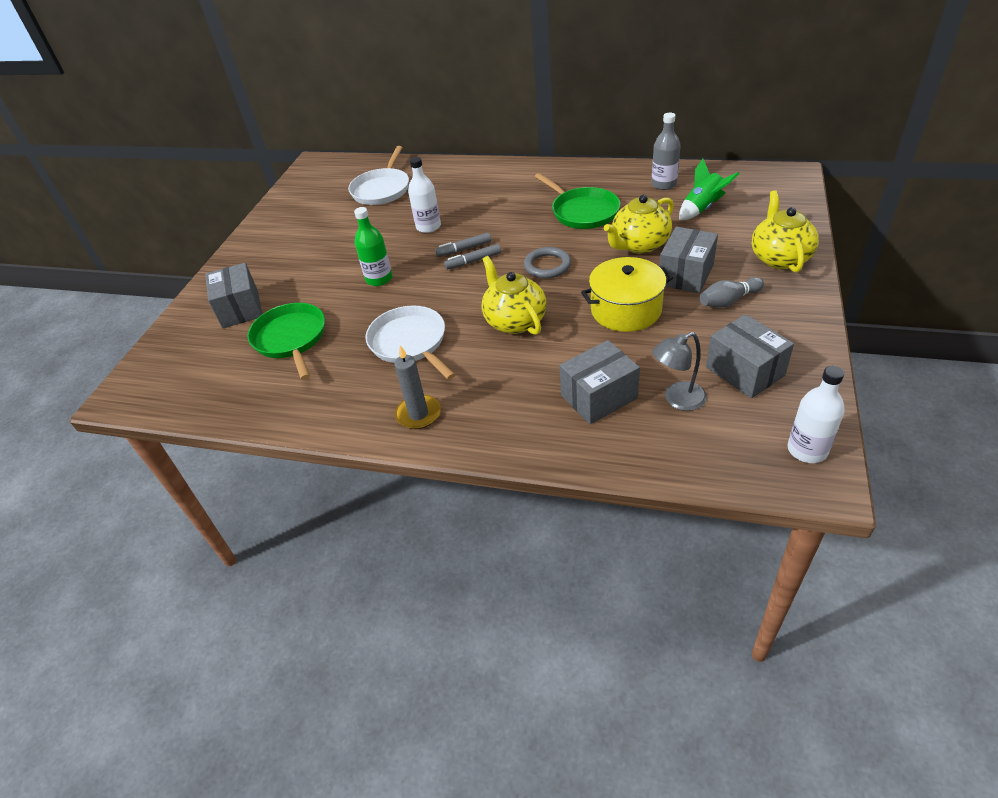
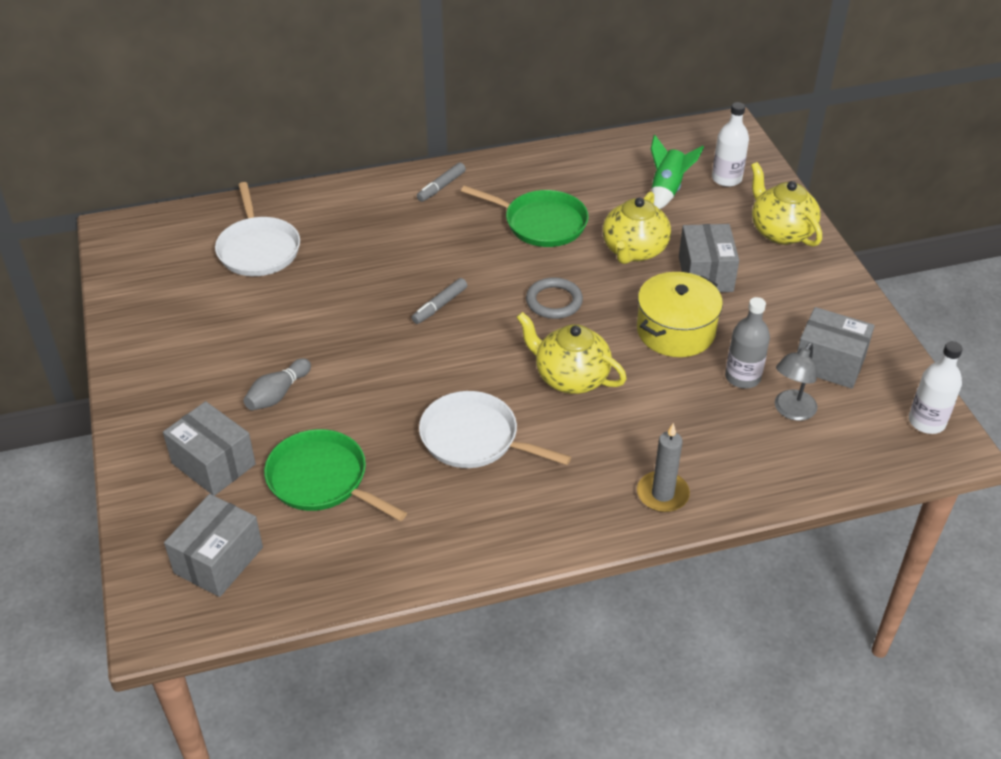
camera: 35 degrees left, 0 degrees up
(379, 279) = (366, 372): green bottle -> none
(418, 414) = (553, 513): grey candle -> grey candle (662, 494)
(428, 227) = (369, 287): white bottle -> white bottle (726, 179)
(473, 261) = (464, 318): grey marker -> grey marker (441, 187)
(599, 397) = (718, 433): grey box -> grey box (218, 560)
(664, 184) = (605, 167): grey bottle -> grey bottle (742, 377)
(728, 301) = (766, 293): grey bowling pin -> grey bowling pin (278, 394)

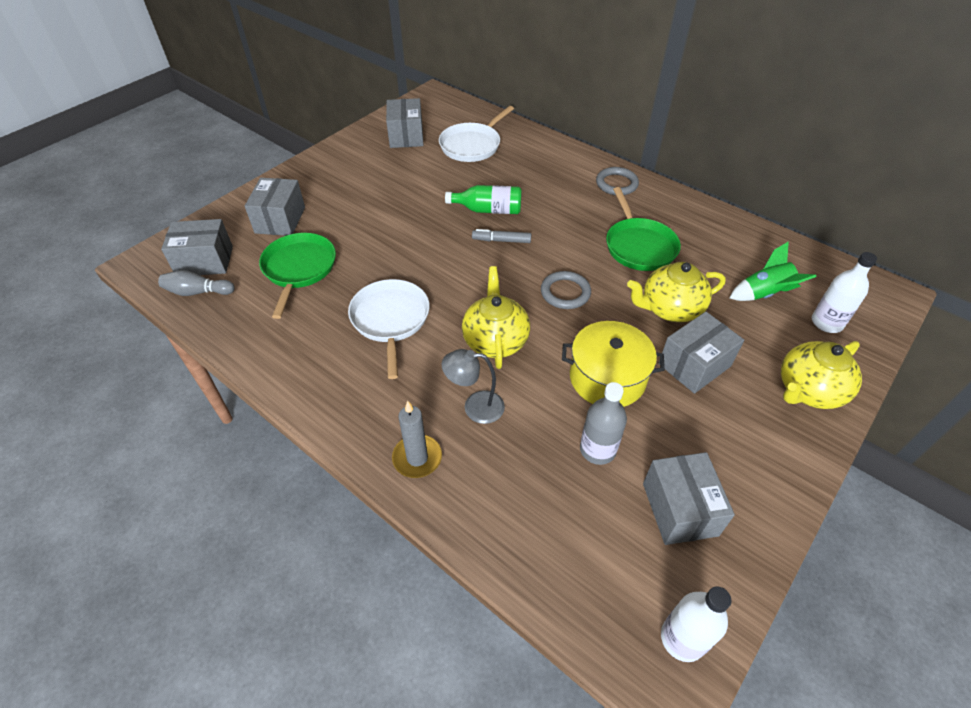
camera: 55 degrees right, 5 degrees up
(175, 291) = (406, 136): none -> grey box
(278, 394) = (357, 215): grey bowling pin -> grey bowling pin (198, 292)
(383, 291) = (488, 210): none -> green bottle
(441, 187) = (616, 184): grey marker -> grey ring
(780, 231) = (808, 390): yellow teapot -> yellow teapot turned 150 degrees counterclockwise
(791, 411) = (589, 506): grey lamp -> grey lamp (475, 407)

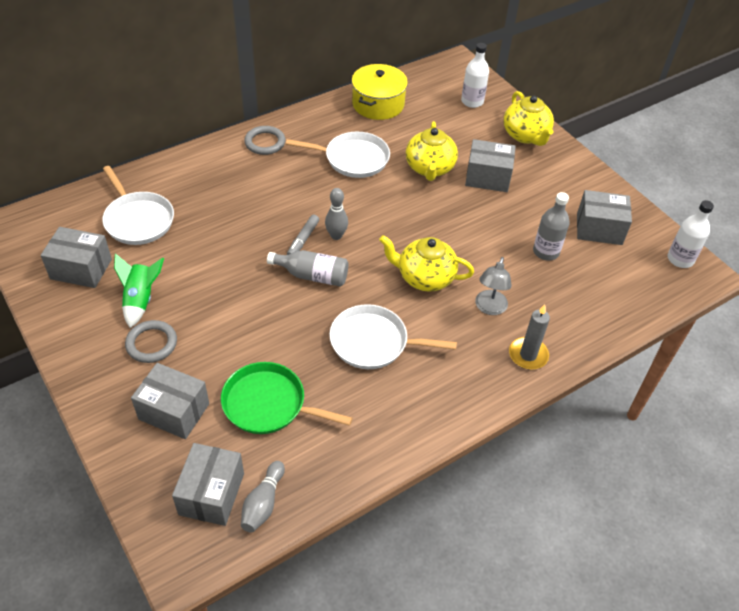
camera: 75 degrees left, 0 degrees up
(458, 258) = (312, 276): none -> grey bottle
(488, 210) = (254, 236): green bottle -> none
(519, 261) = (336, 236): none -> grey bowling pin
(565, 292) = (388, 219): grey ring -> grey ring (151, 344)
(607, 378) = (485, 225): yellow pot -> yellow pot (378, 104)
(639, 246) = (353, 159): green pan -> white pan
(694, 365) = (487, 177): grey box -> grey box turned 60 degrees counterclockwise
(764, 294) = (434, 117): green rocket -> green rocket (140, 300)

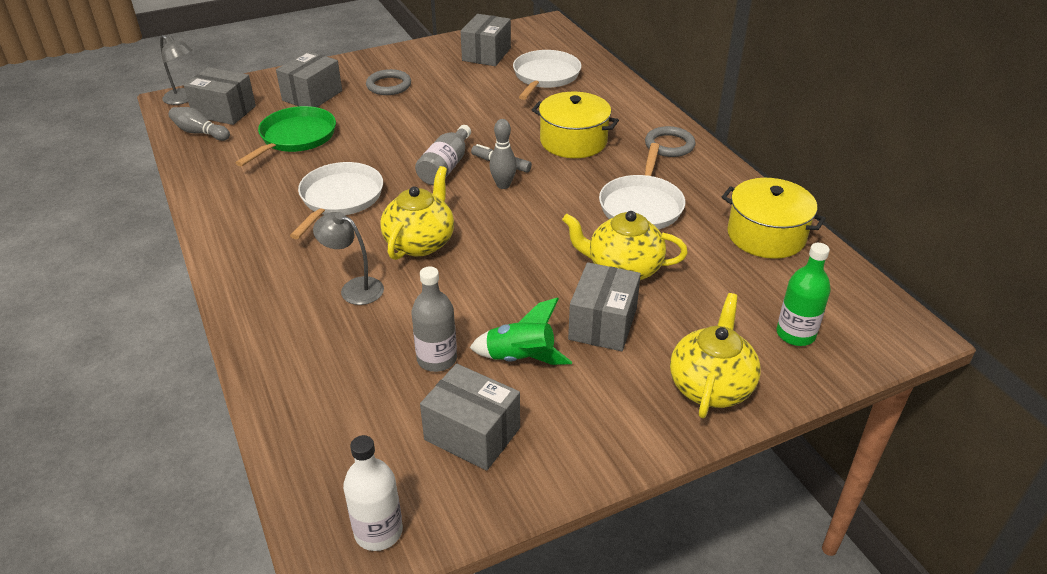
camera: 100 degrees right, 10 degrees down
(138, 220) = (545, 76): white pan -> white pan turned 135 degrees clockwise
(140, 300) = (441, 80): green rocket -> green rocket (520, 358)
(180, 553) = (183, 99): none -> grey lamp
(262, 197) = (573, 141): none -> yellow pot
(472, 101) = (795, 334): white bottle -> green bottle
(525, 135) = (710, 386): yellow teapot -> yellow teapot turned 120 degrees clockwise
(528, 355) = (270, 309): grey candle -> none
(599, 229) = (472, 434): grey box -> grey box turned 75 degrees counterclockwise

